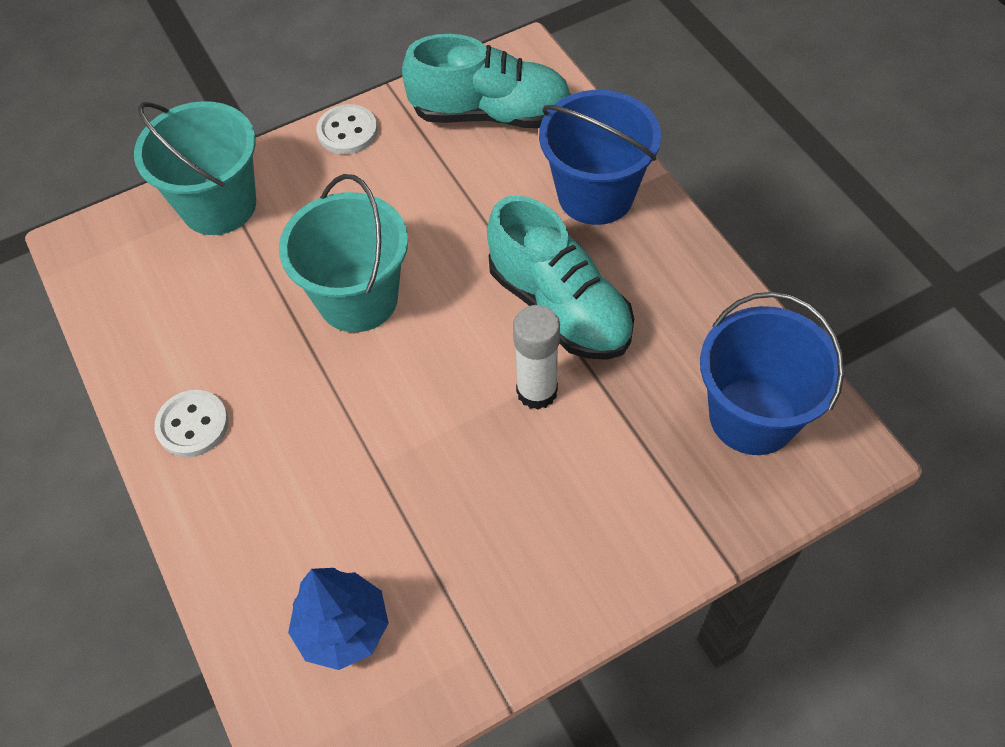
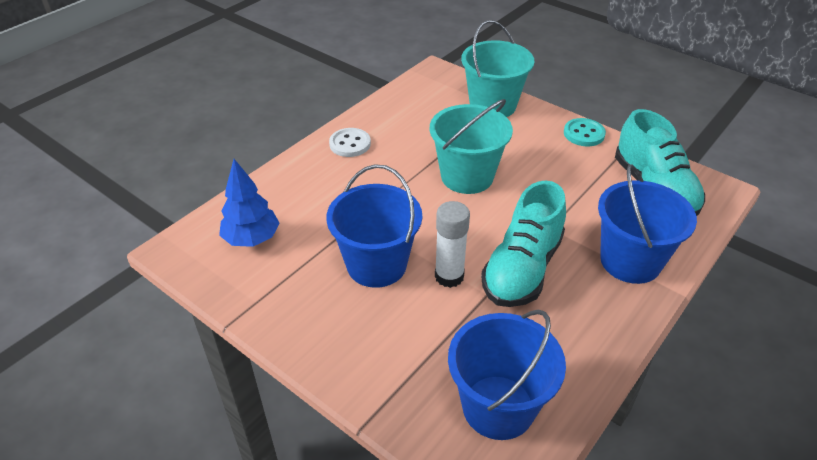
camera: 65 degrees right, 15 degrees down
(347, 131) = (584, 134): white button -> turquoise button
(477, 471) = (376, 265): none -> blue bucket

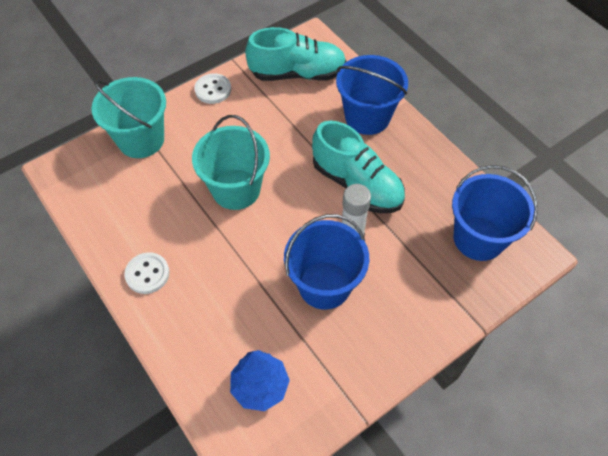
camera: 75 degrees left, 15 degrees up
(584, 134) = (213, 90): turquoise button -> white button

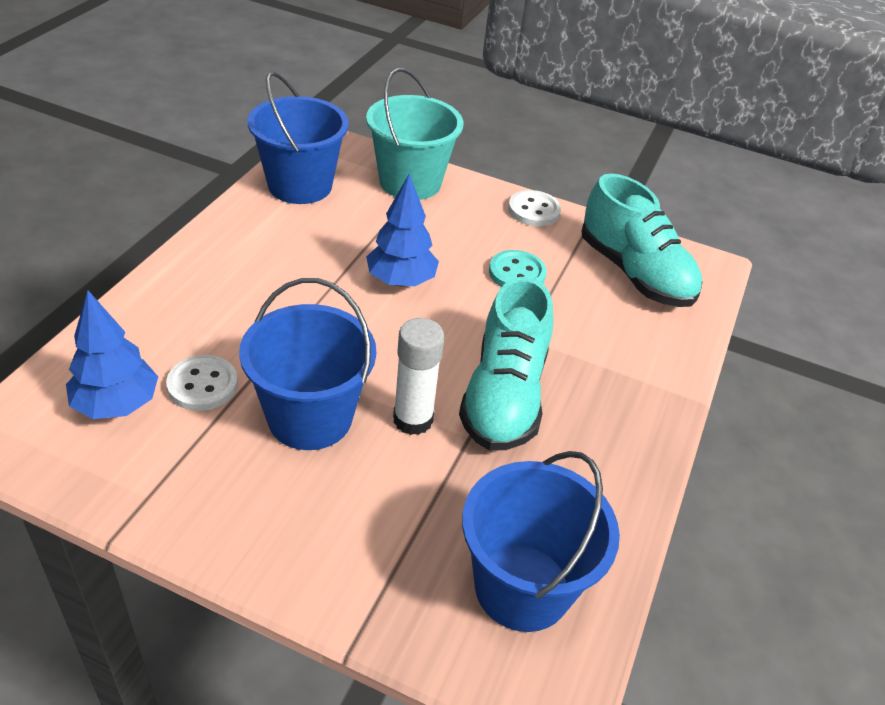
camera: 55 degrees right, 15 degrees down
(147, 274) = (228, 251): white button -> white button (202, 385)
(236, 189) = (401, 281): turquoise bucket -> blue tree
(264, 128) = (517, 273): none -> turquoise button
(367, 117) = (632, 368): blue bucket -> blue bucket (300, 185)

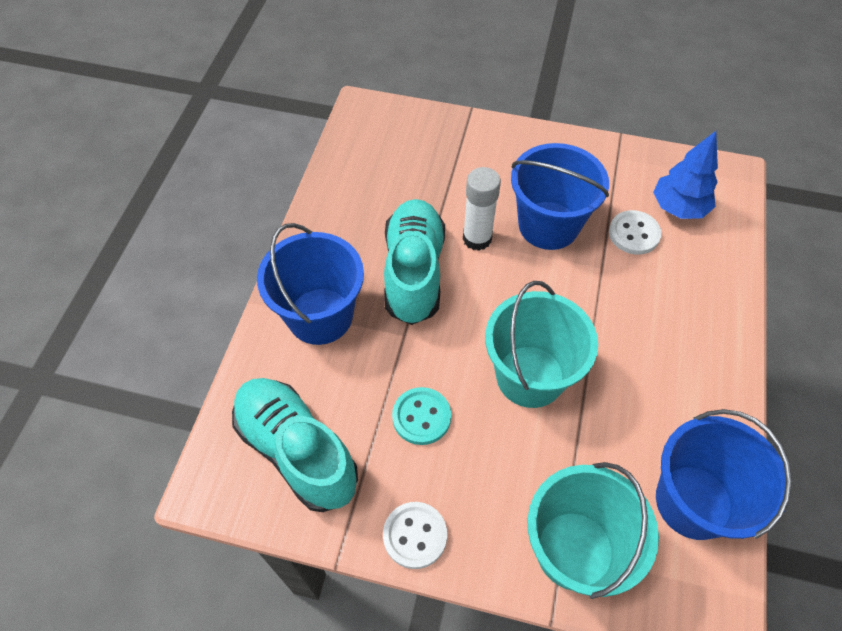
camera: 175 degrees right, 15 degrees up
(401, 281) = (530, 376): blue tree -> turquoise bucket
(522, 587) = (386, 150): blue bucket -> blue bucket (320, 316)

